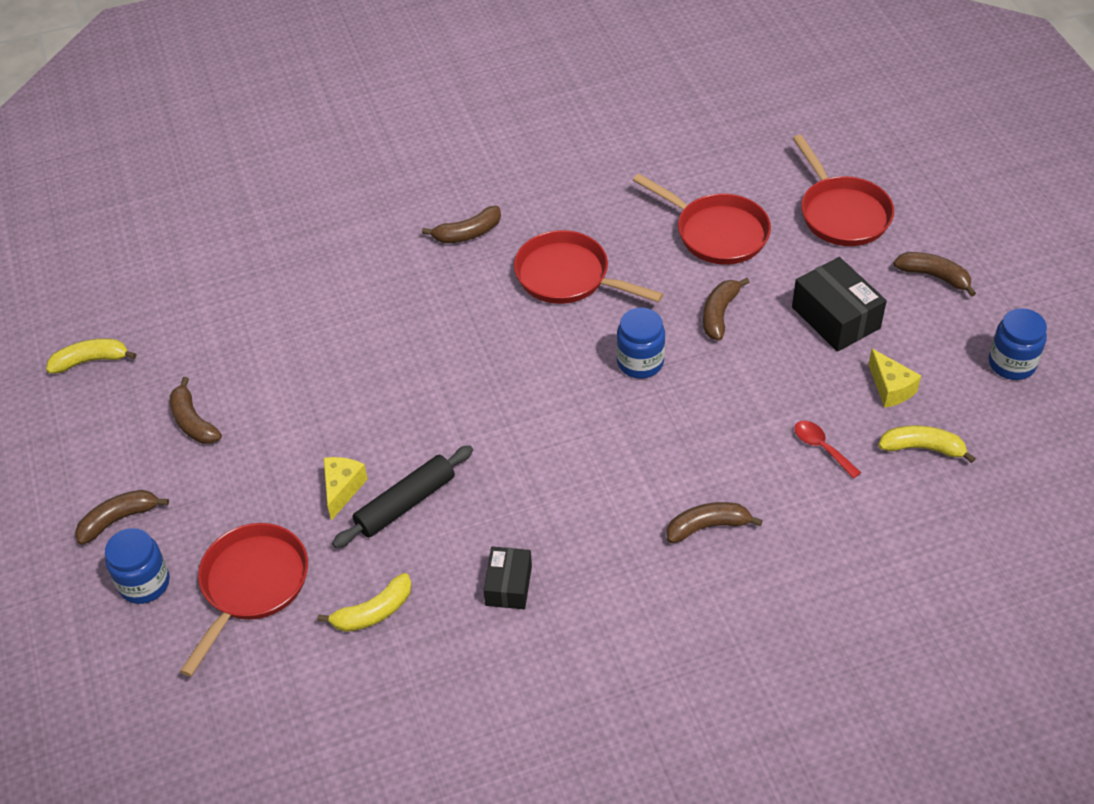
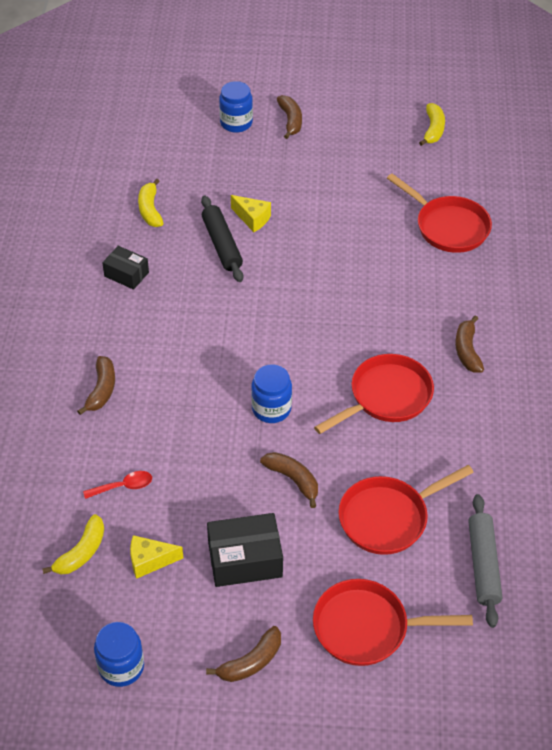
camera: 110 degrees right, 0 degrees up
(193, 421) = (351, 164): brown banana -> none
(252, 585) = (205, 164): red pan -> red pan (448, 227)
(723, 159) = (483, 564): none -> grey rolling pin

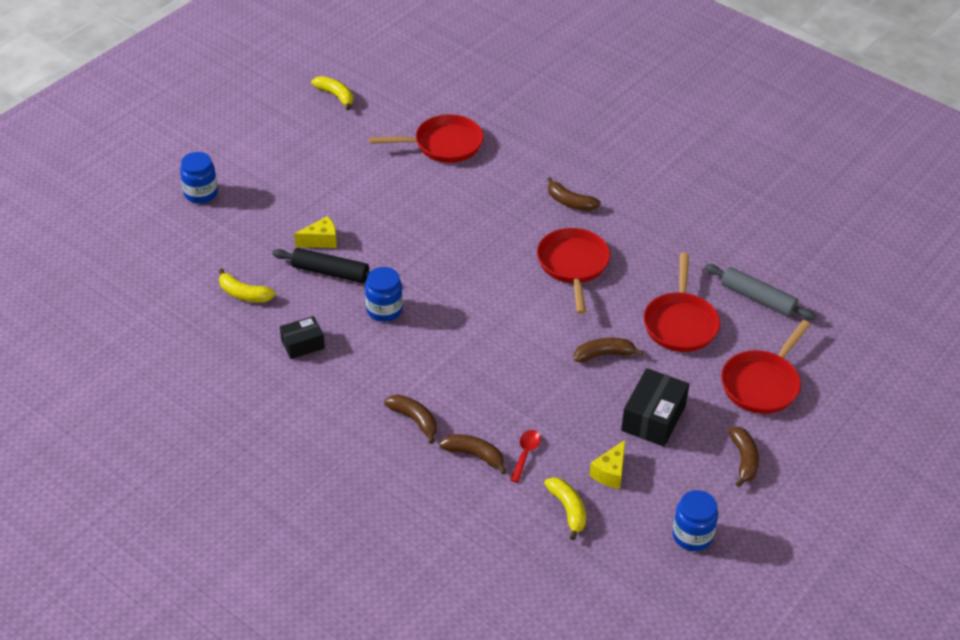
camera: 55 degrees left, 5 degrees down
(271, 409) = (527, 331): blue jar -> blue jar (384, 310)
(290, 121) = (235, 162): brown banana -> brown banana (475, 455)

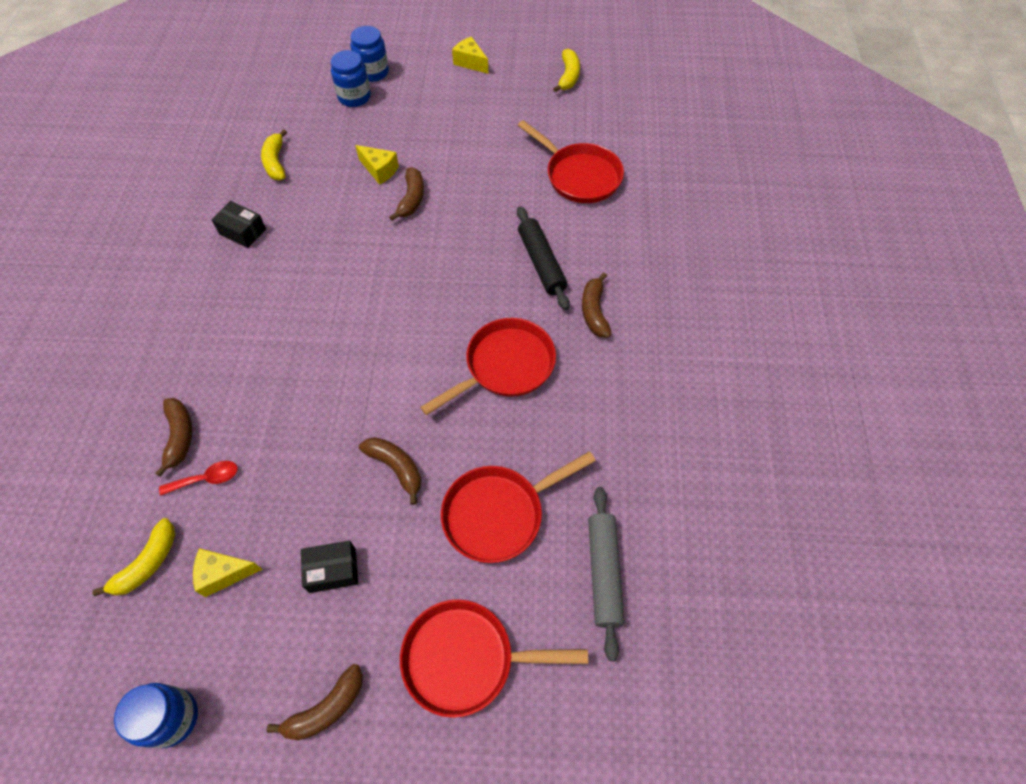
camera: 55 degrees right, 15 degrees up
(256, 136) = (470, 62): none -> yellow cheese
(330, 272) = (345, 198): black rolling pin -> black rolling pin (541, 263)
(384, 310) = (326, 260): blue jar -> blue jar (354, 97)
(414, 420) = (198, 362): brown banana -> brown banana (411, 199)
(653, 418) = (332, 570): black box -> black box, size x0.63

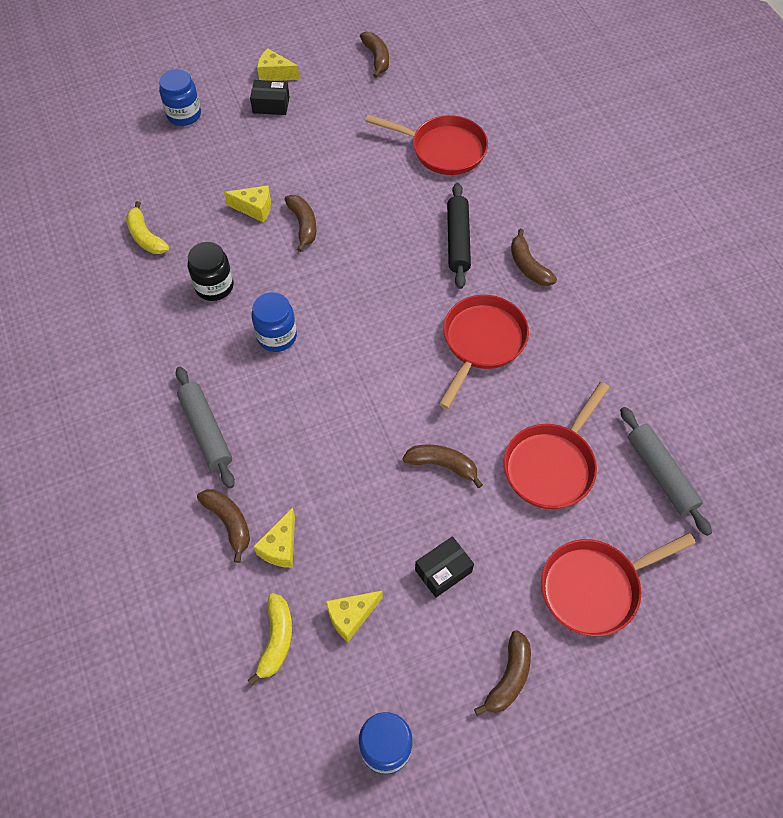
camera: 25 degrees left, 0 degrees up
(207, 479) = (280, 547): red spoon -> yellow cheese
(214, 347) = (206, 431): none -> grey rolling pin
(242, 231) = (158, 315): black box -> black box (271, 105)
(303, 224) = (214, 286): none -> black jar
(354, 97) = (182, 145): blue jar -> blue jar (277, 336)
(541, 263) = (457, 241): black rolling pin -> black rolling pin turned 45 degrees clockwise
(568, 76) = (377, 58): yellow banana -> brown banana

